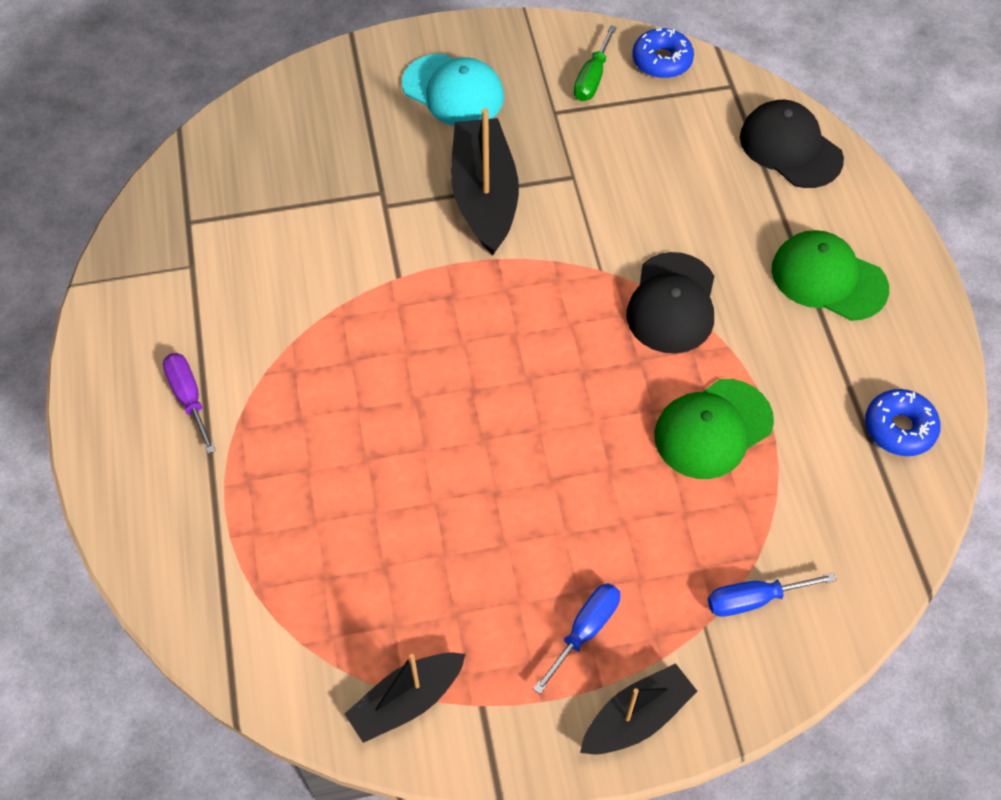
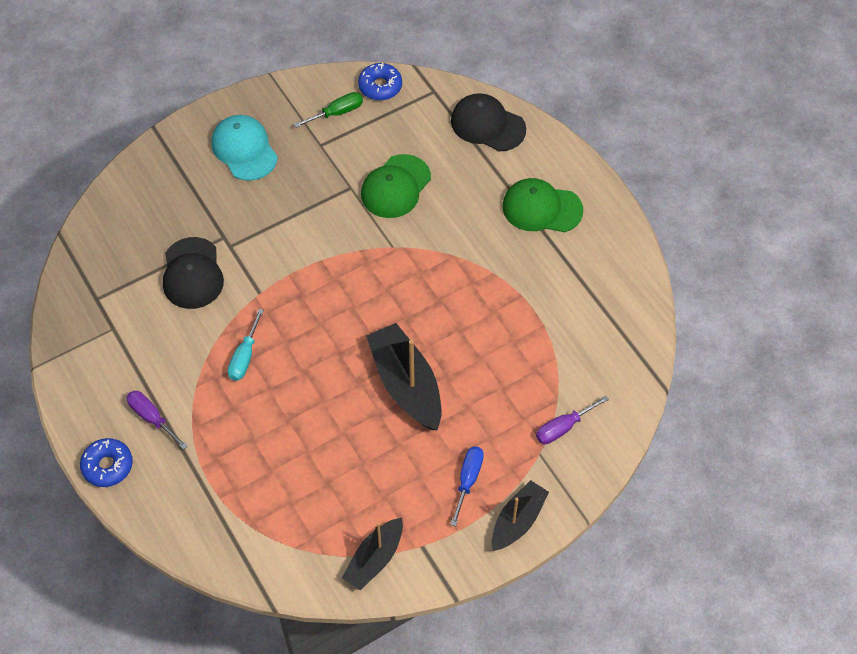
camera: 20 degrees left, 0 degrees up
(344, 355) = (244, 357): none -> turquoise screwdriver
(453, 91) = (244, 149): turquoise cap -> turquoise cap turned 135 degrees counterclockwise
(484, 196) = (296, 219): black boat -> black boat (406, 384)
(592, 78) = (337, 113): green screwdriver -> green screwdriver turned 120 degrees counterclockwise
(672, 303) = (447, 255): black cap -> black cap (192, 274)
(713, 429) = (502, 330): green cap -> green cap (395, 187)
(753, 599) = (563, 427): blue screwdriver -> purple screwdriver
(899, 428) = (616, 293): blue donut -> blue donut (107, 466)

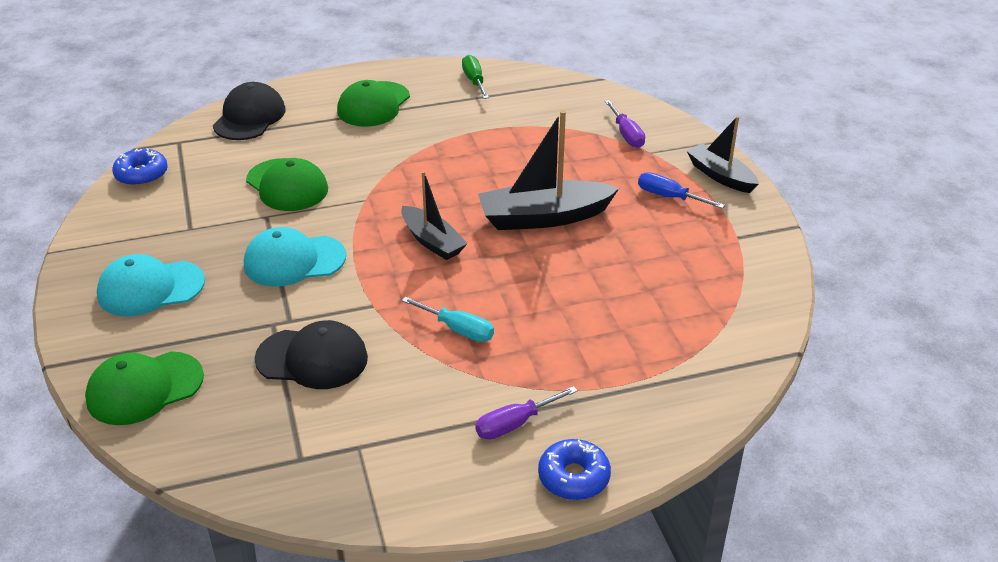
camera: 75 degrees left, 20 degrees down
(143, 188) = (144, 388): none -> green cap
(299, 225) = (294, 261): none -> turquoise cap
(337, 113) = (153, 209): green screwdriver -> green screwdriver (474, 81)
(374, 559) = (748, 270): black boat -> black boat (432, 241)
(487, 125) = (249, 117): black cap -> black cap turned 150 degrees clockwise

